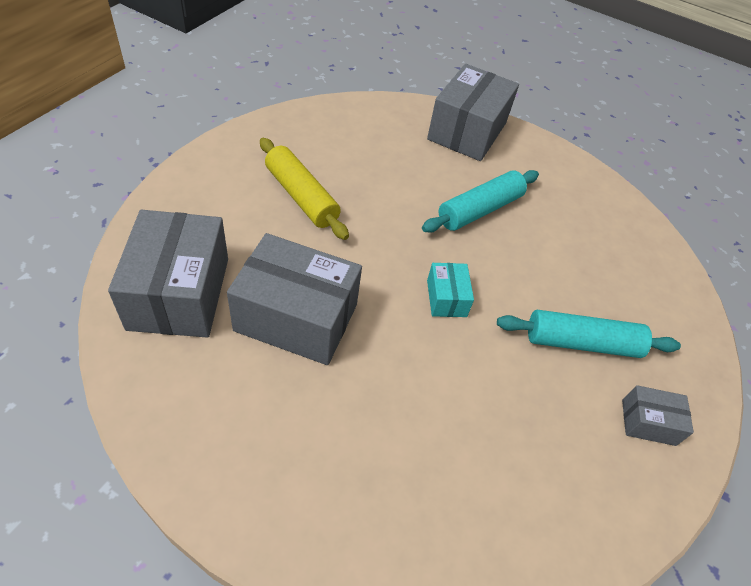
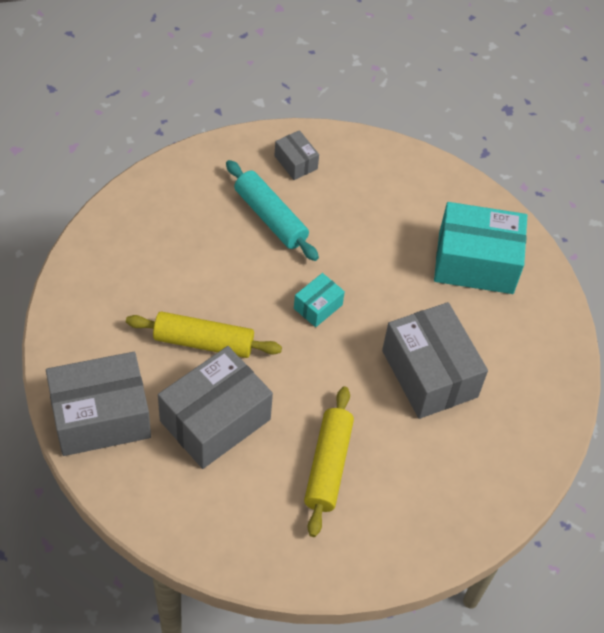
camera: 130 degrees left, 5 degrees up
(179, 293) = (490, 452): grey box -> grey box (215, 420)
(370, 479) = (475, 262): none -> turquoise box
(479, 210) = (203, 342): turquoise rolling pin -> yellow rolling pin

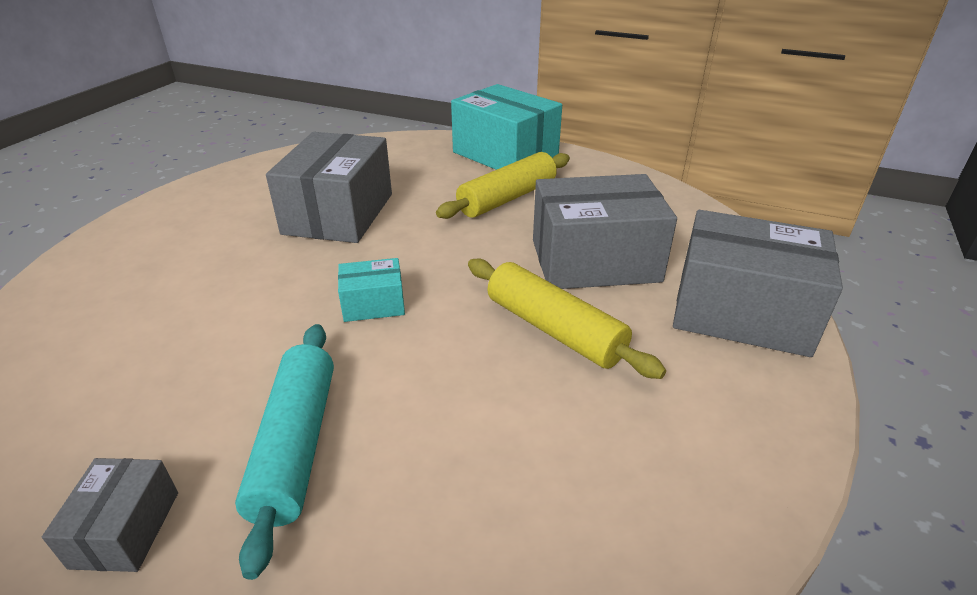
camera: 140 degrees left, 20 degrees down
(475, 262) = (148, 267): turquoise box -> turquoise box (505, 154)

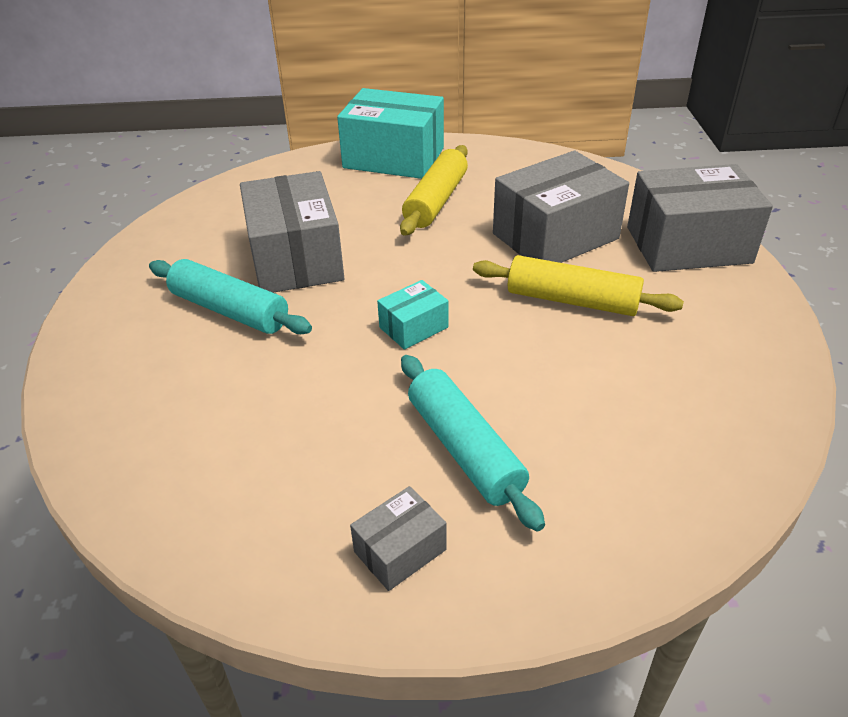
camera: 25 degrees left, 5 degrees up
(125, 529) = (400, 550): grey box -> grey box turned 75 degrees clockwise
(243, 240) = (230, 310): none -> turquoise rolling pin

